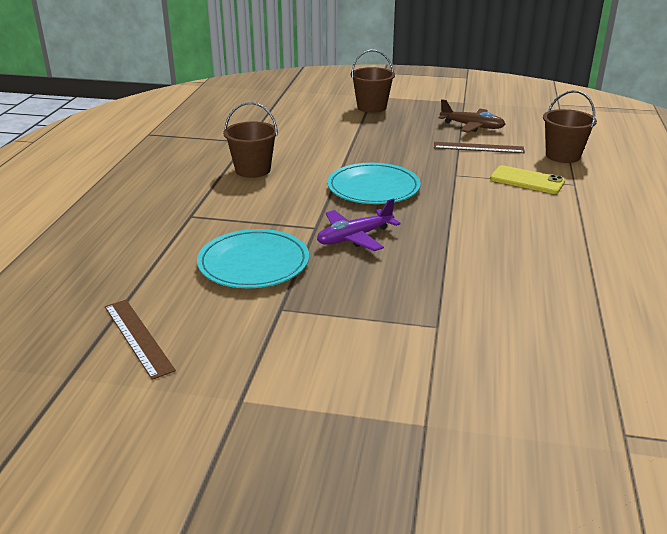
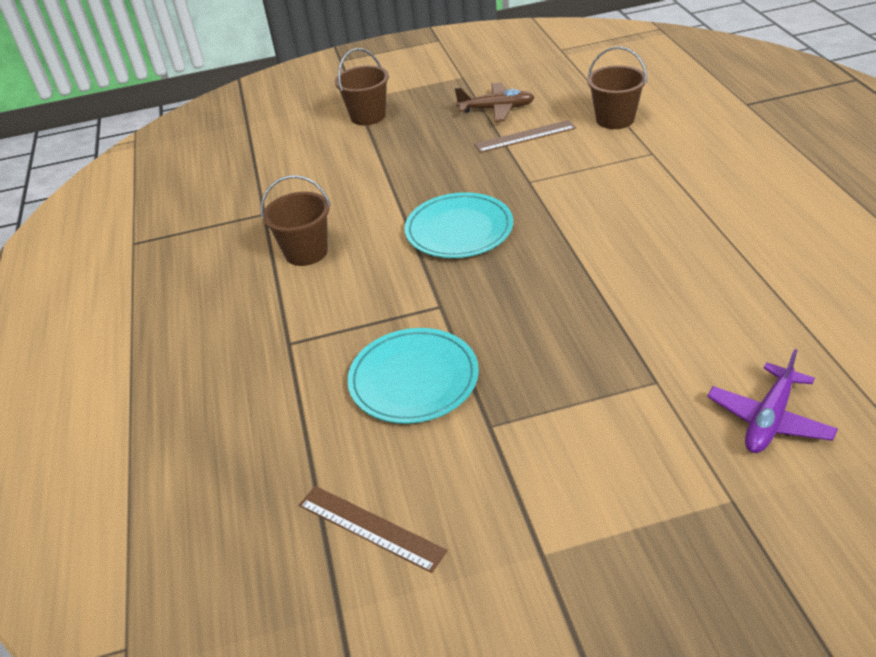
camera: 20 degrees left, 10 degrees up
(354, 237) = (491, 303): purple plane -> purple plane (769, 419)
(527, 180) = (604, 164): yellow phone -> none

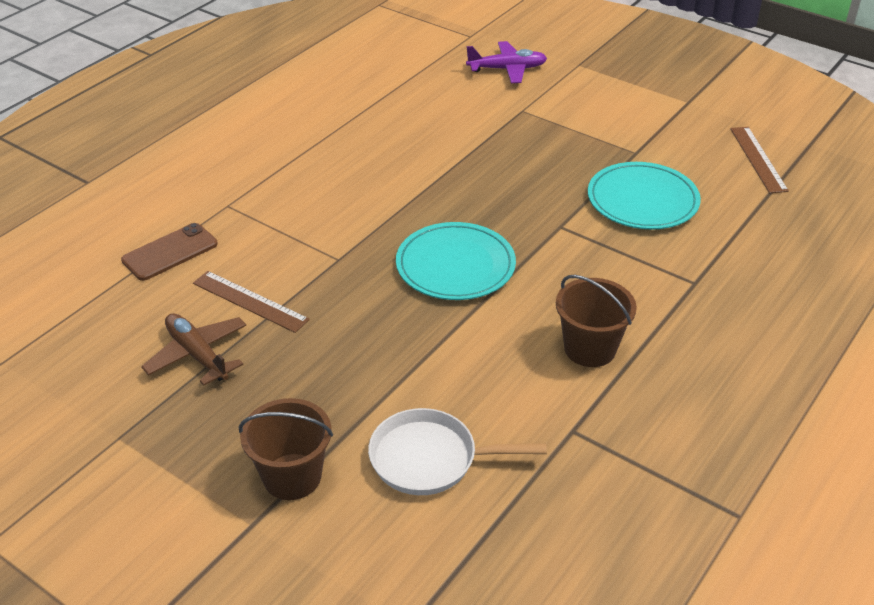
camera: 135 degrees left, 0 degrees up
(318, 159) = (430, 459): none -> white pan
(615, 119) = (170, 252): brown bucket -> brown phone

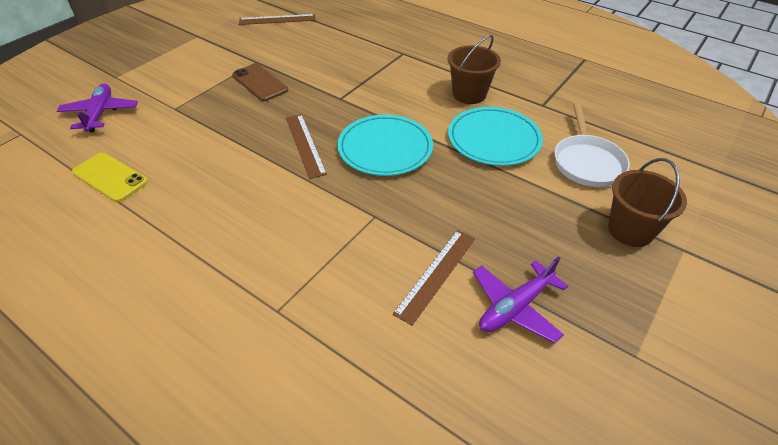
camera: 90 degrees left, 5 degrees up
(170, 252) = (358, 356): brown phone -> brown phone (260, 83)
(197, 355) = (515, 307): brown plane -> purple plane
(405, 94) = (110, 177): none -> yellow phone
(460, 204) = (305, 145): none -> brown ruler
(642, 200) = (314, 63): turquoise plate -> turquoise plate (494, 139)

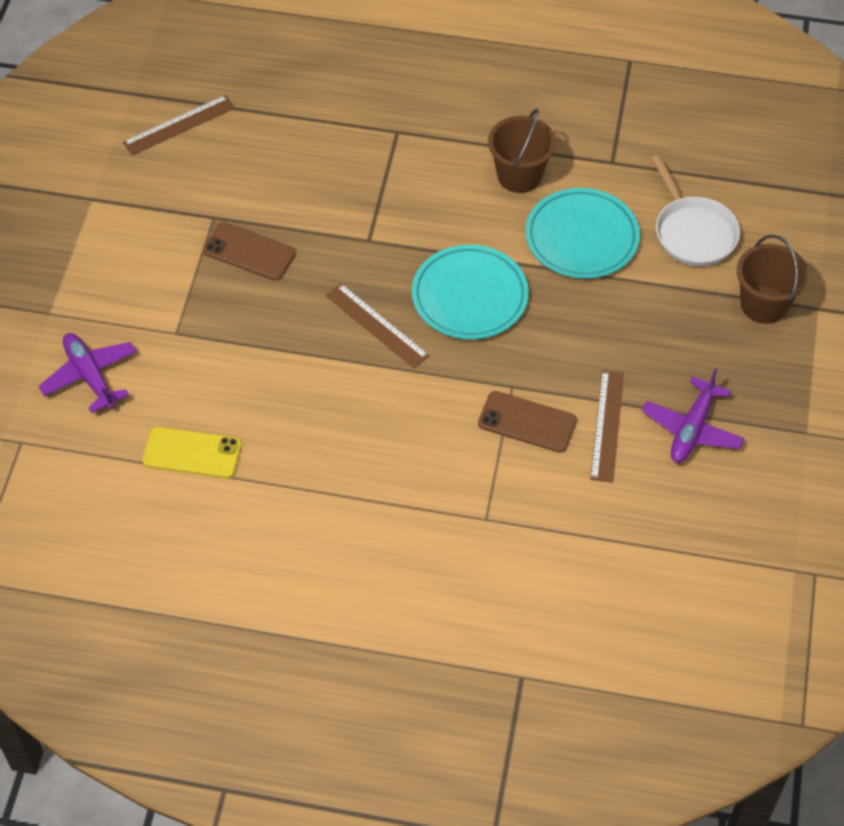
camera: 25 degrees left, 10 degrees up
(368, 246) = (527, 422): none -> brown phone

